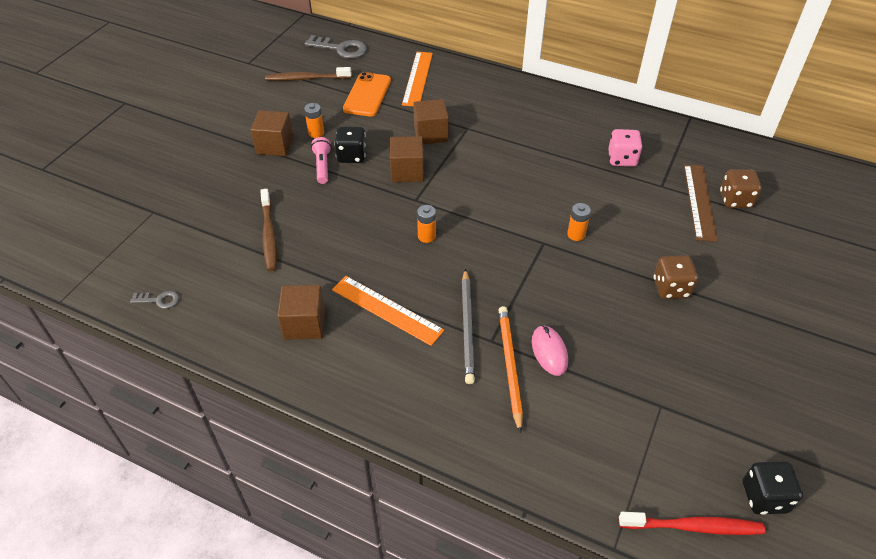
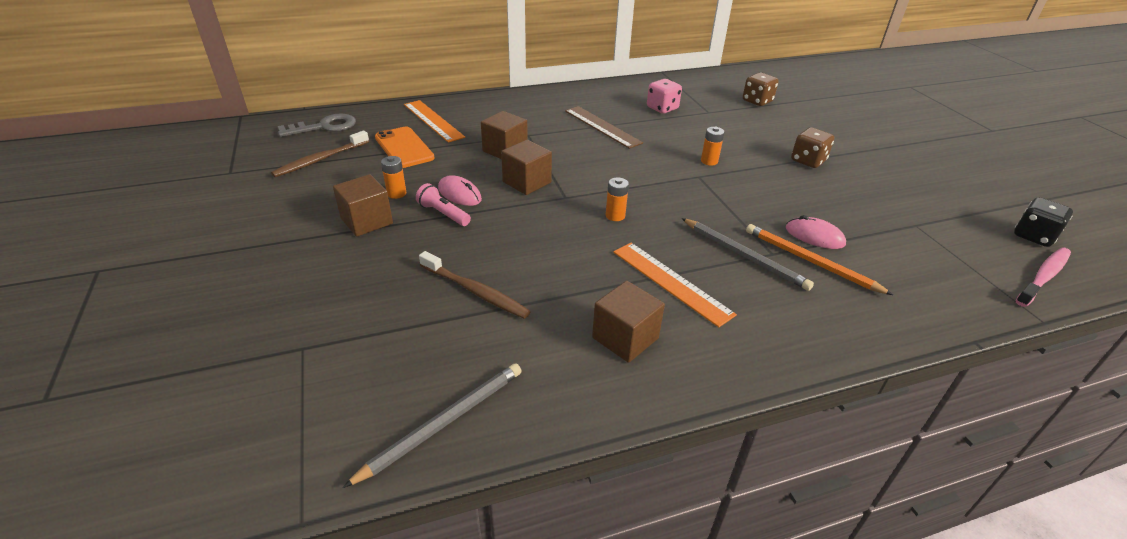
camera: 45 degrees left, 10 degrees down
(159, 300) = (443, 423): grey key -> grey pencil
(352, 156) = (459, 194): black dice -> pink mouse
(387, 309) = (671, 282): orange ruler -> orange ruler turned 60 degrees clockwise
(693, 526) = (1043, 277): red toothbrush -> pink toothbrush
(699, 201) = (742, 110): brown ruler -> brown ruler (602, 126)

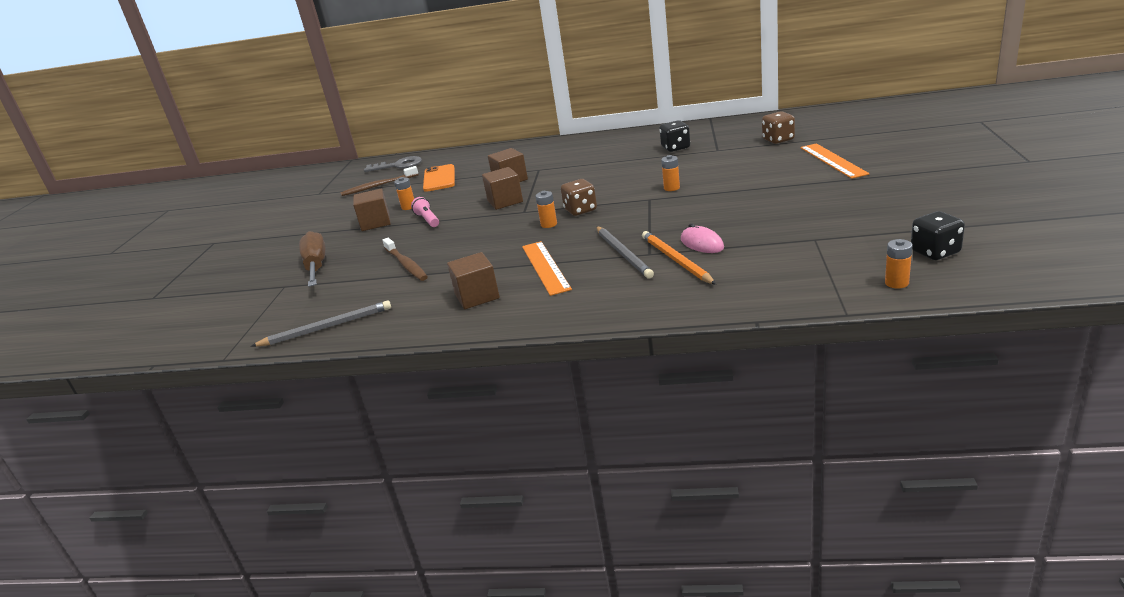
camera: 30 degrees right, 10 degrees down
(330, 304) = (316, 266): none -> brown screwdriver
(433, 120) = (476, 160): orange ruler -> orange ruler (832, 160)
(459, 194) = (450, 208): pink mouse -> none
(602, 126) = (605, 163): brown ruler -> none
(662, 108) = (675, 148): pink dice -> black dice
(808, 161) = (769, 188): brown dice -> brown dice (580, 210)
(1043, 277) = (896, 283): pink toothbrush -> orange battery

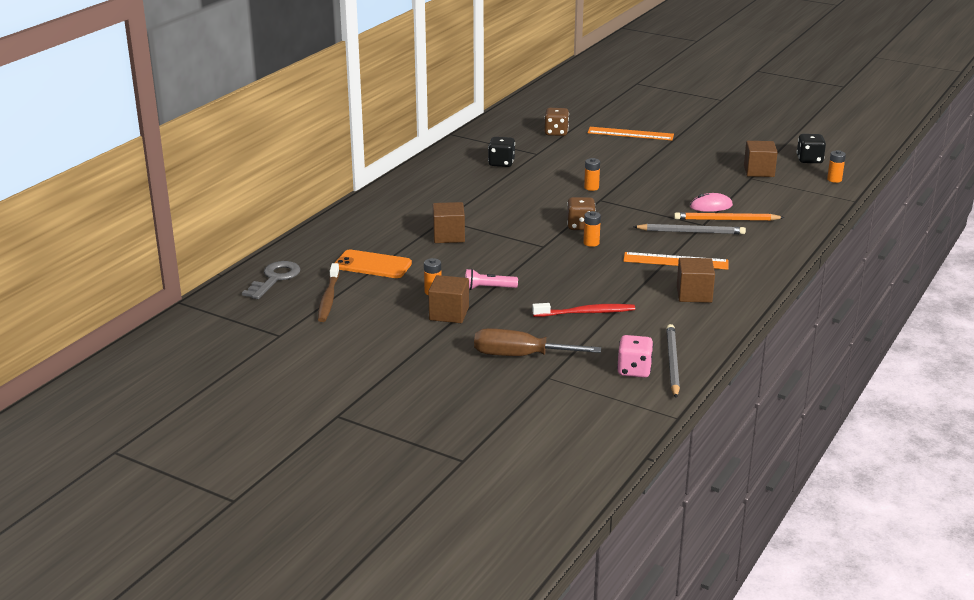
camera: 70 degrees left, 0 degrees up
(306, 315) = (634, 370): none -> pink dice
(406, 264) = (585, 313): brown toothbrush -> red toothbrush
(505, 201) = (503, 248): brown cube -> brown cube (759, 171)

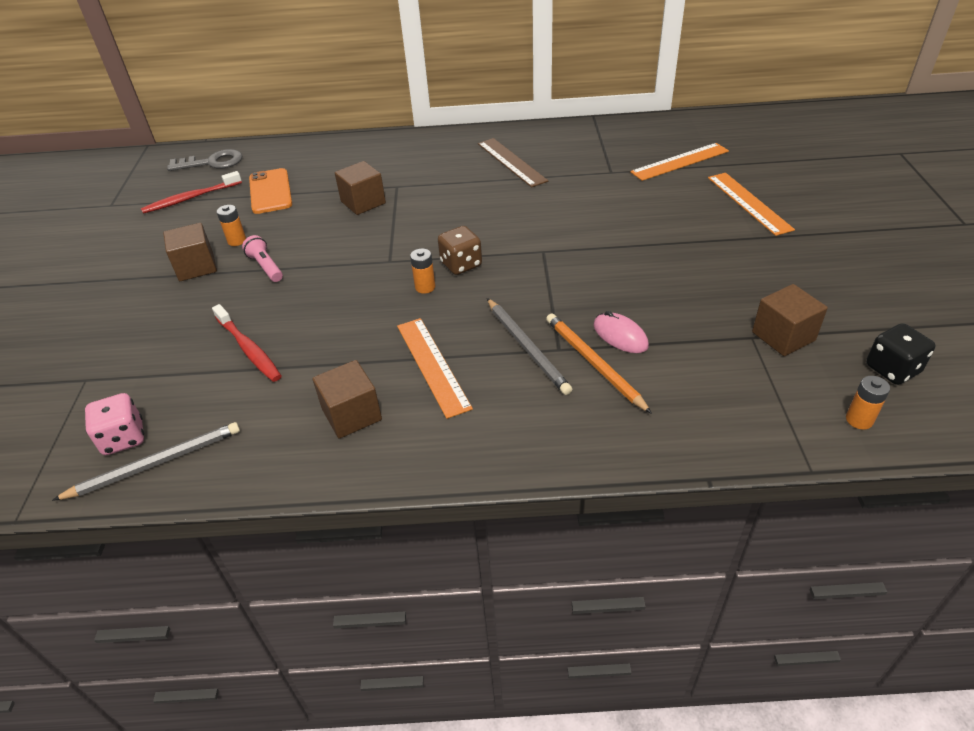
camera: 60 degrees right, 15 degrees up
(328, 298) = (191, 198): brown toothbrush -> red toothbrush
(473, 176) = (511, 162): none -> brown ruler
(501, 163) = (560, 164): black dice -> none
(520, 356) = (125, 343): brown screwdriver -> none
(556, 133) = (680, 161): brown dice -> orange ruler
(591, 187) = (567, 234): orange battery -> none

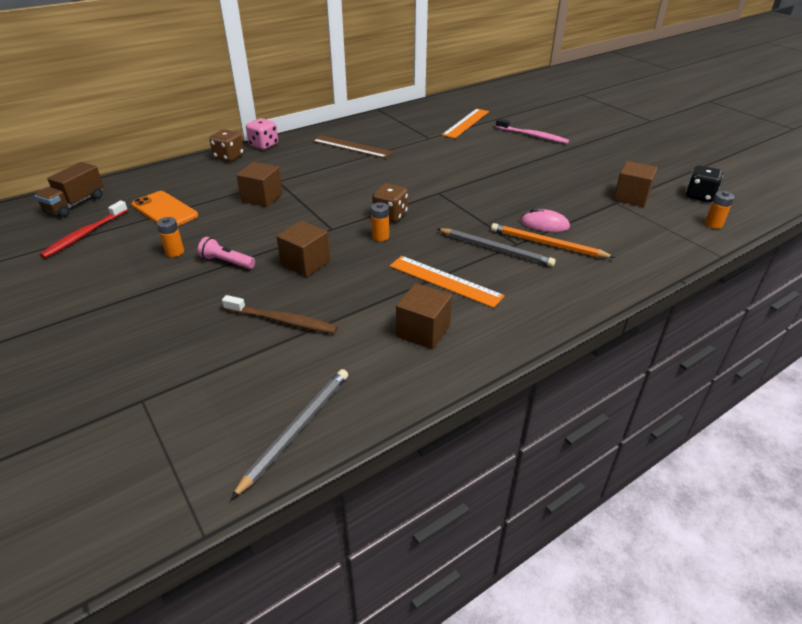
camera: 35 degrees left, 5 degrees down
(123, 438) = (241, 425): pink dice -> pink dice (264, 145)
(196, 267) = (156, 281): brown cube -> brown cube (305, 263)
(212, 162) = (75, 204): grey key -> brown truck
(248, 348) = (282, 321): red toothbrush -> brown toothbrush
(380, 143) = (229, 157): none -> brown dice
(748, 203) = (532, 136): orange ruler -> pink toothbrush

